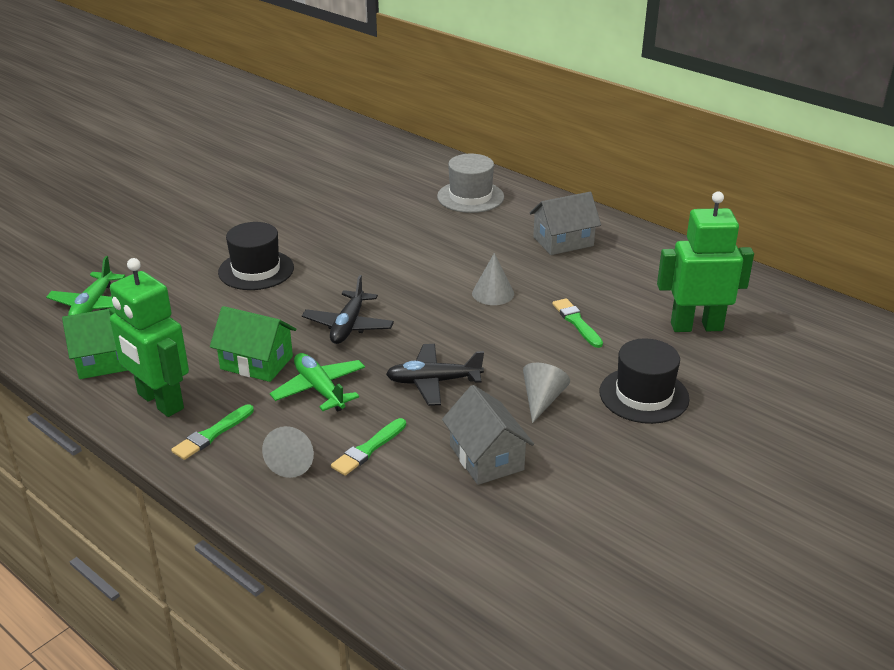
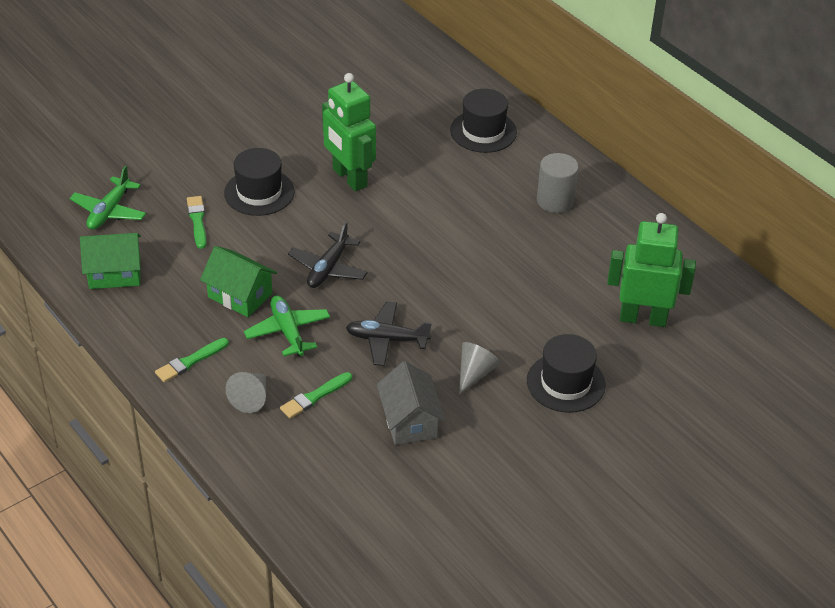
camera: 10 degrees right, 10 degrees up
(160, 402) = (152, 322): green robot -> green robot (349, 178)
(470, 197) = (483, 131): grey hat -> black hat
(493, 293) = (468, 252): grey cone -> none
(563, 241) = (555, 201): grey house -> grey cylinder
(576, 322) = (534, 296): green brush -> green brush (197, 221)

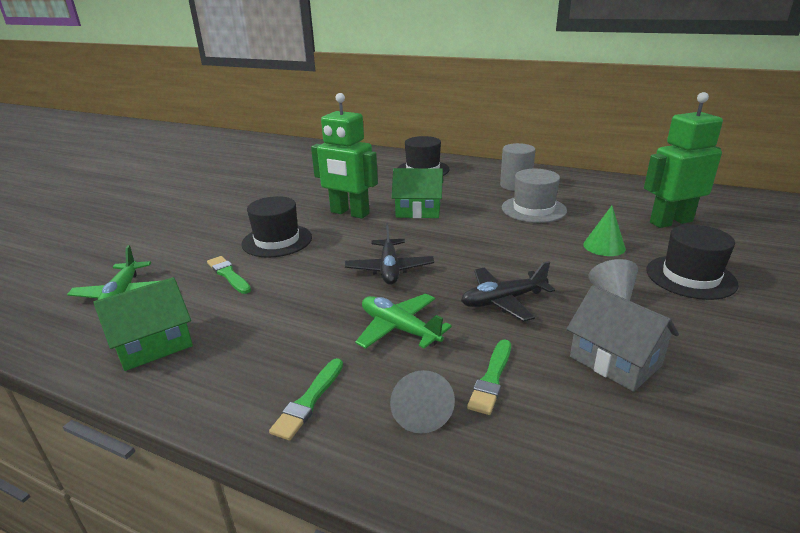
camera: 25 degrees left, 15 degrees down
(240, 295) = (319, 316): green house -> green house (418, 211)
(531, 245) = (533, 209): none -> grey hat
(538, 320) = (604, 246): none -> green cone

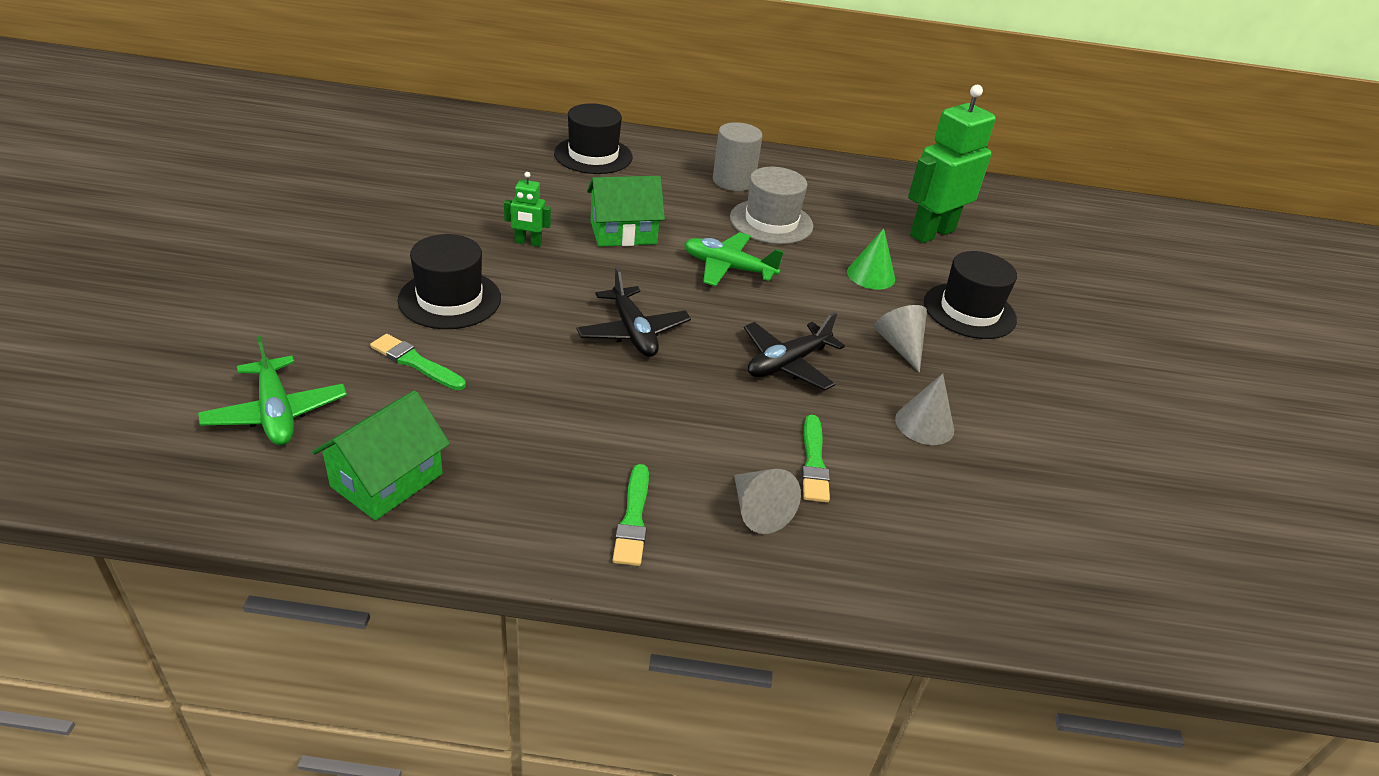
camera: 25 degrees left, 10 degrees up
(349, 213) = (528, 243): green robot -> green robot, size x0.46
(399, 329) = (687, 416): green plane -> green plane (728, 268)
(615, 361) = (924, 424): grey house -> grey cone

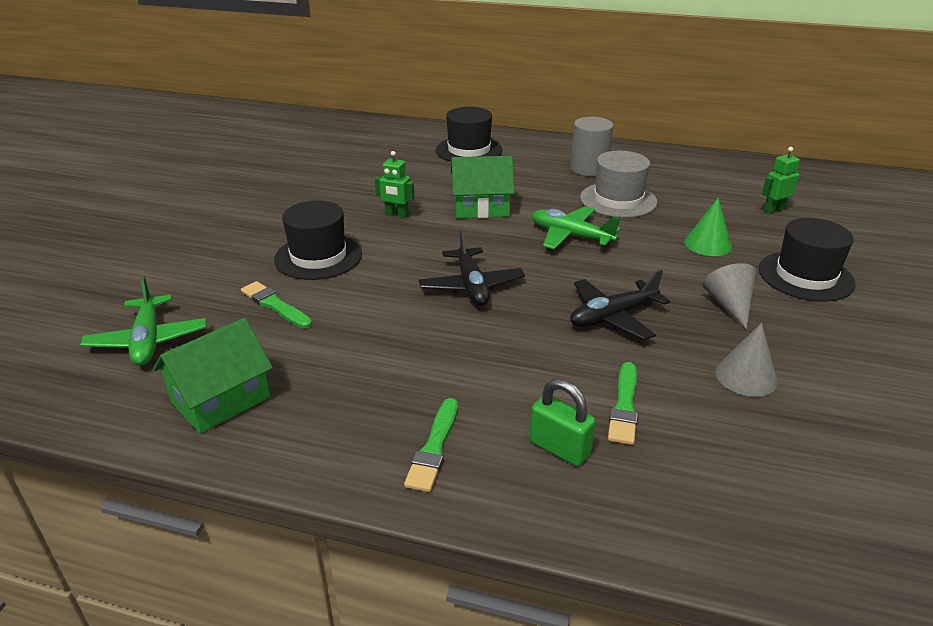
camera: 15 degrees right, 5 degrees down
(758, 510) = (559, 448): grey cone -> green padlock
(931, 233) = (774, 210): green robot -> green robot, size x0.46

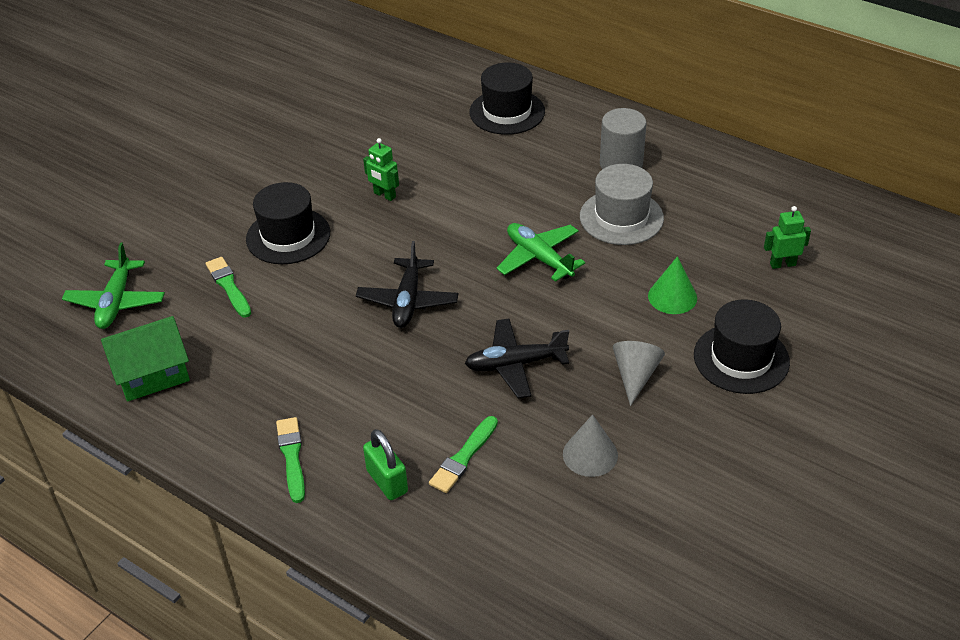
camera: 20 degrees right, 10 degrees up
(434, 448) = (292, 457): green brush -> green brush turned 135 degrees clockwise
(481, 208) = (472, 201): green house -> none

